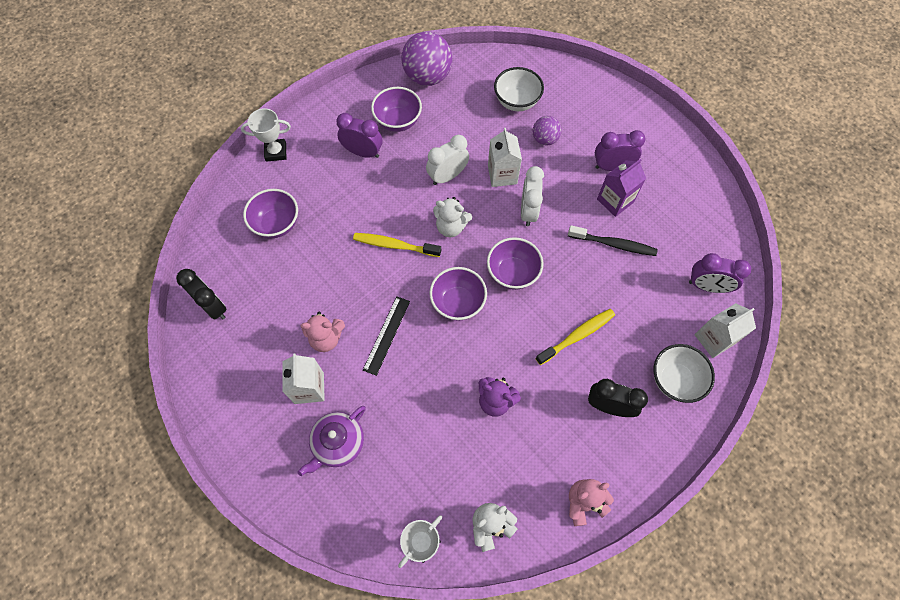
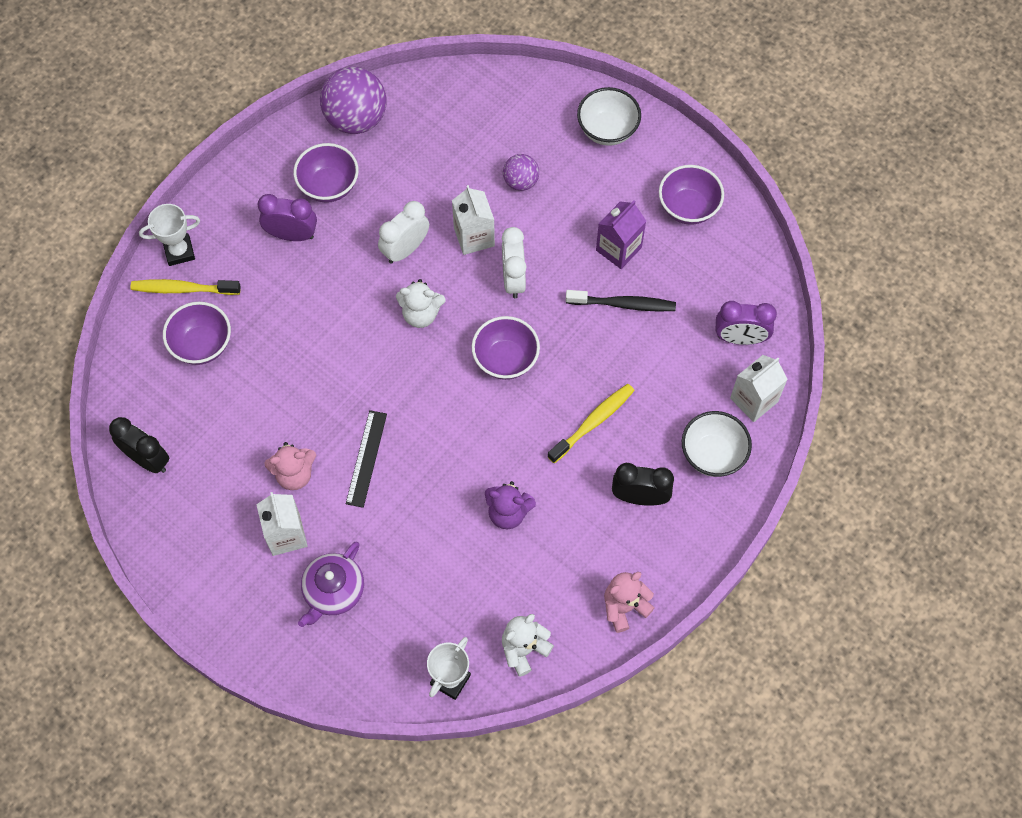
camera: 10 degrees left, 0 degrees up
(394, 245) = (355, 348): yellow toothbrush -> yellow toothbrush (183, 289)
(458, 302) = (445, 406): purple bowl -> purple bowl (688, 207)
(516, 101) = (477, 136): white bowl -> white bowl (607, 130)
(612, 167) = (609, 205): purple clock -> none

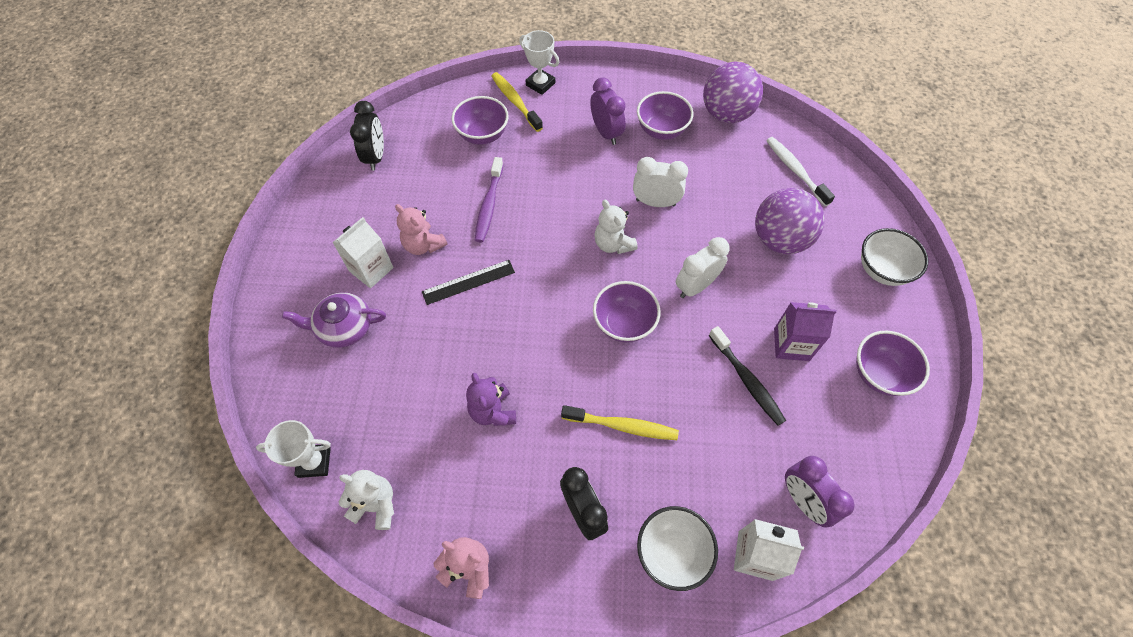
camera: 55 degrees right, 5 degrees down
(294, 390) = (489, 205): none -> purple toothbrush
(463, 113) = (795, 170): none -> white toothbrush
(474, 237) = (705, 238): white carton -> none
(521, 181) = (779, 240): purple ball -> purple ball, size x1.83

